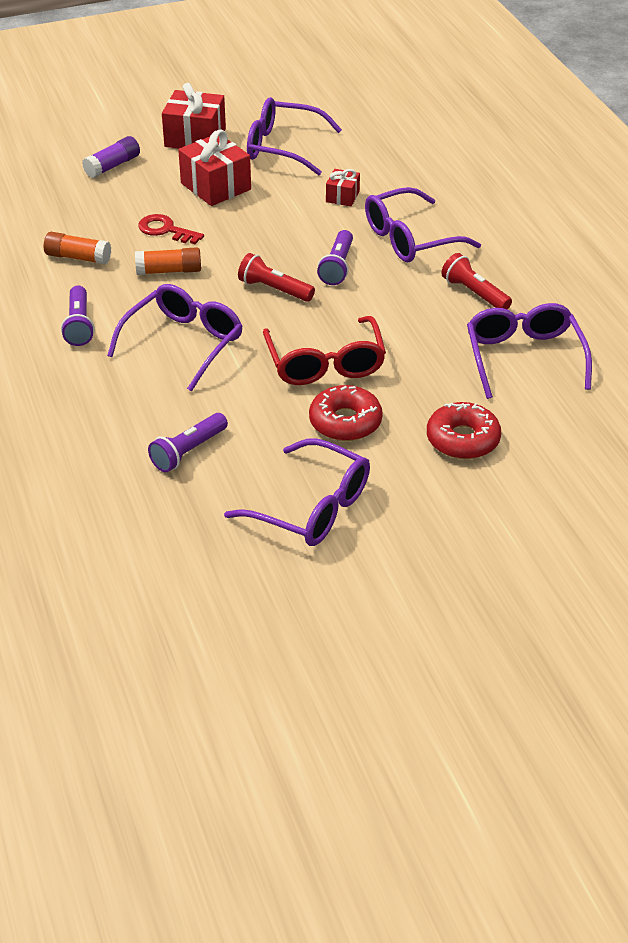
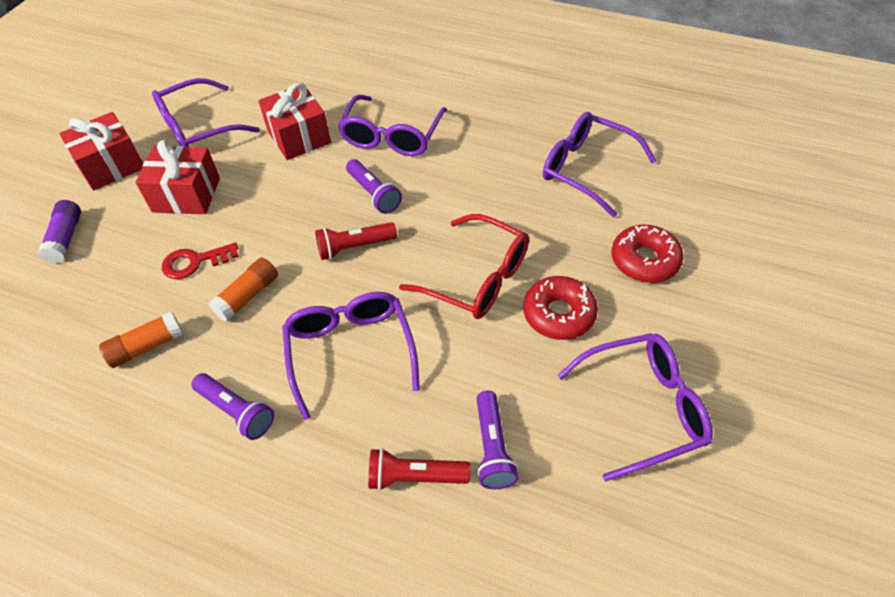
camera: 45 degrees left, 10 degrees up
(342, 196) = (299, 137): red gift -> red gift, size x1.85
(474, 293) = (491, 146): red flashlight -> red flashlight (415, 477)

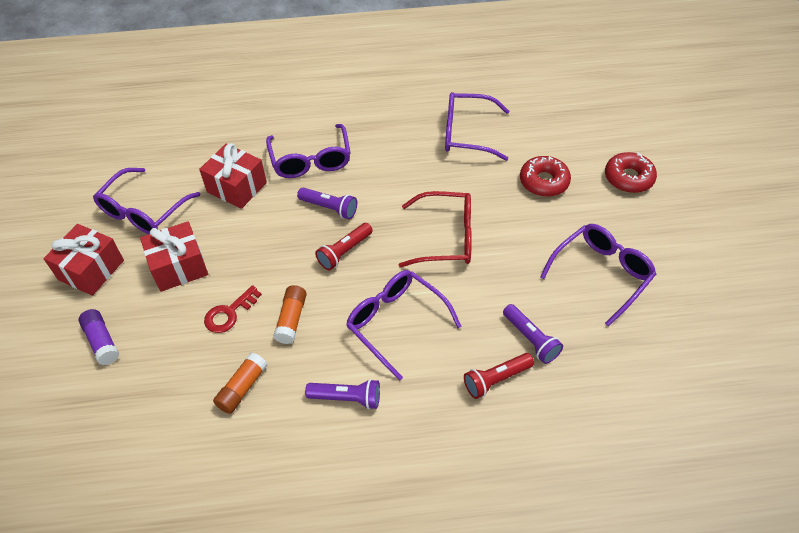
camera: 30 degrees left, 0 degrees up
(559, 314) = (514, 239): red donut -> red donut (628, 178)

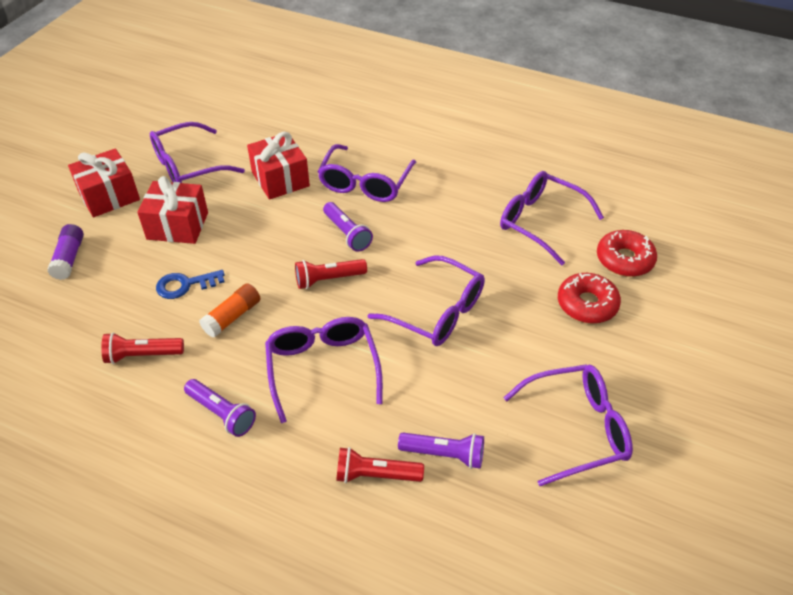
camera: 30 degrees right, 5 degrees down
(229, 313) = (185, 285): red key -> blue key
(242, 388) = (142, 355): orange glue stick -> red flashlight
(446, 237) = (437, 312): red glasses -> purple glasses
(530, 339) = (444, 454): purple flashlight -> purple flashlight turned 75 degrees counterclockwise
(628, 178) = (691, 344): red donut -> red donut (624, 259)

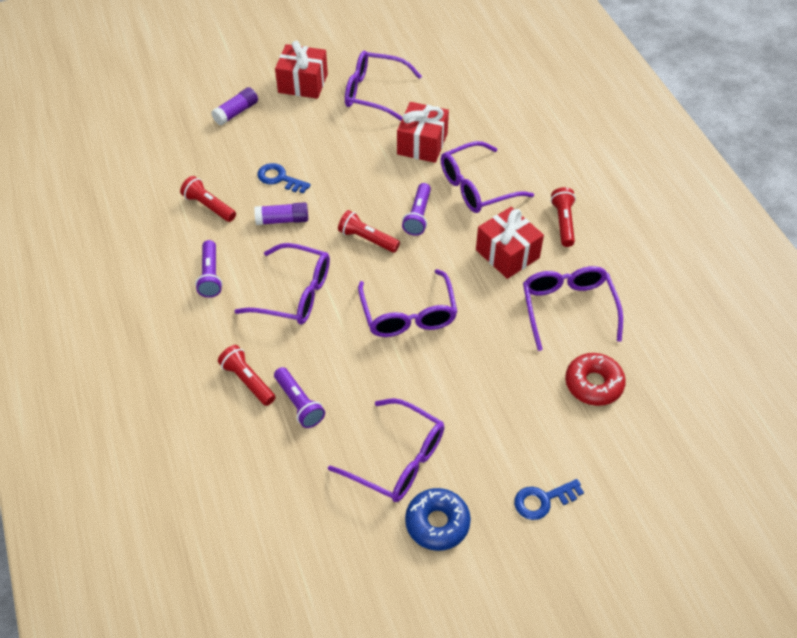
camera: 45 degrees right, 5 degrees up
(177, 226) = (319, 133): red gift -> red gift (507, 254)
(232, 317) = (282, 220): orange glue stick -> purple glue stick
(322, 368) = (295, 294): purple glasses -> purple glasses turned 75 degrees clockwise
(459, 167) = (563, 223): none -> red flashlight
(587, 304) = (518, 391): red donut -> none
(666, 450) = (437, 523): none -> blue donut
(704, 366) = (543, 500): none -> blue key

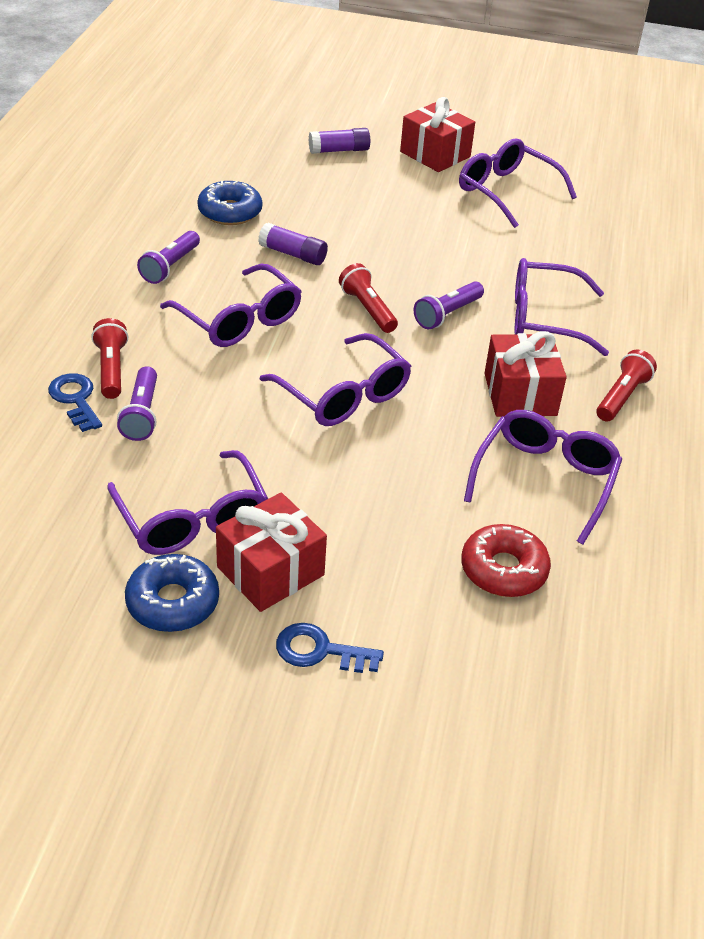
camera: 30 degrees right, 10 degrees down
(209, 206) = (230, 212): red flashlight -> blue donut
(279, 178) = (327, 220): blue key -> blue key (75, 400)
(408, 315) = (344, 395): purple glasses -> purple glasses turned 60 degrees counterclockwise
(422, 144) = (518, 255): red gift -> red gift (270, 571)

